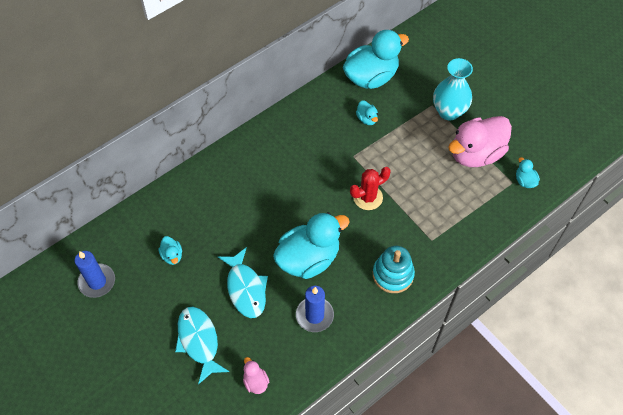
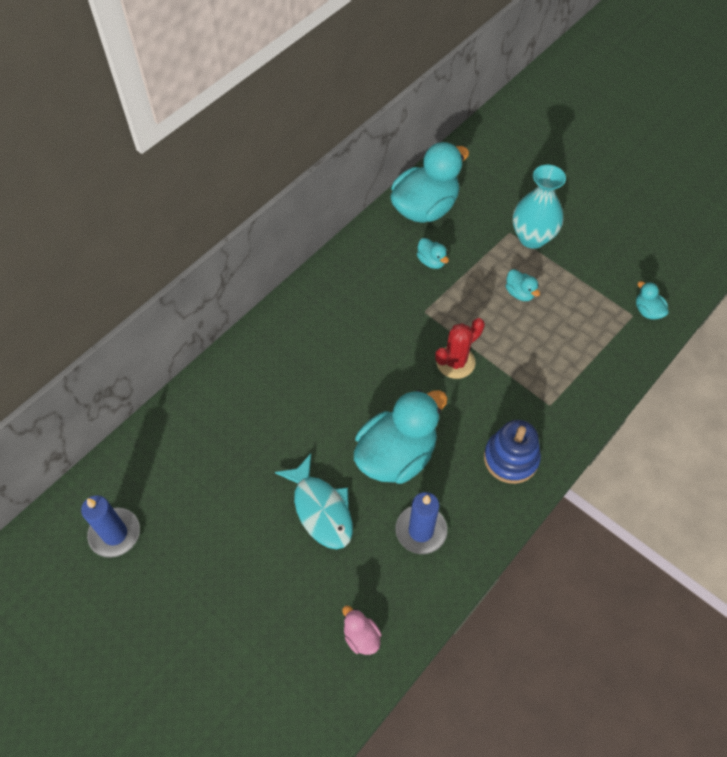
camera: 10 degrees left, 0 degrees up
(172, 255) = (212, 480): turquoise duck -> turquoise duck (519, 293)
(199, 341) = (272, 593): turquoise fish -> none
(393, 274) = (511, 458): turquoise stacking toy -> blue stacking toy
(475, 154) = (578, 286): pink duck -> none

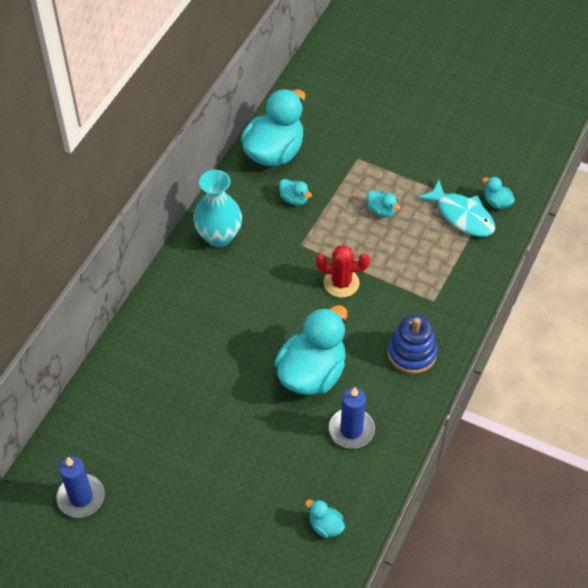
camera: 15 degrees left, 5 degrees down
(321, 509) = (259, 433): turquoise fish -> turquoise fish (461, 216)
(361, 636) = (325, 526): pink duck -> turquoise duck
(455, 362) = (341, 283): red cactus -> red cactus turned 60 degrees clockwise
(532, 238) = (379, 159): turquoise vase -> turquoise vase (219, 236)

